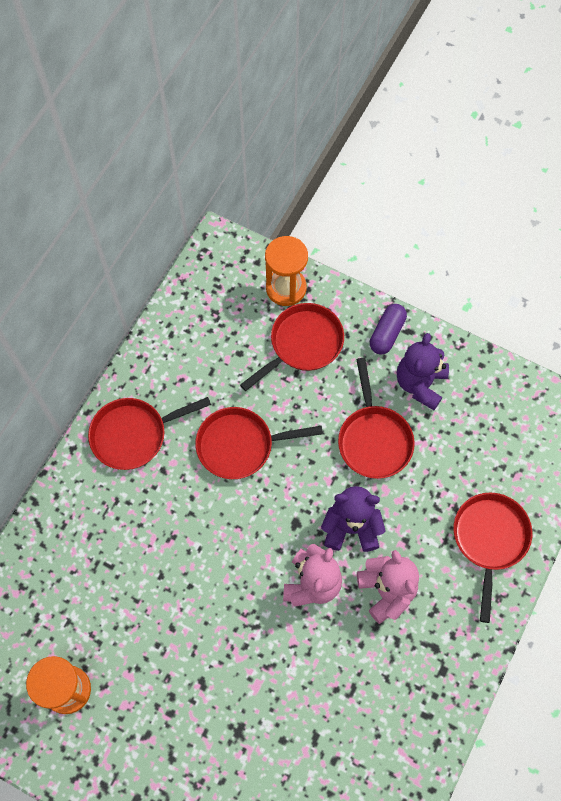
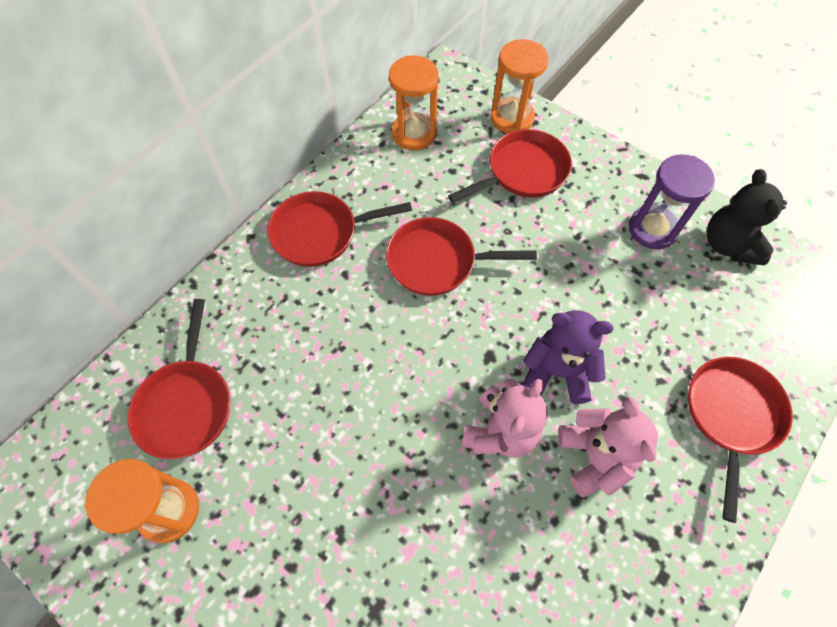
camera: 10 degrees right, 5 degrees down
(198, 320) = (414, 134): none -> orange hourglass
(374, 439) = (593, 278): red pan -> red pan (186, 404)
(387, 333) = (618, 174): purple capsule -> none
(420, 384) = (652, 229): purple teddy bear -> purple hourglass
(484, 388) = (728, 245): none -> black teddy bear

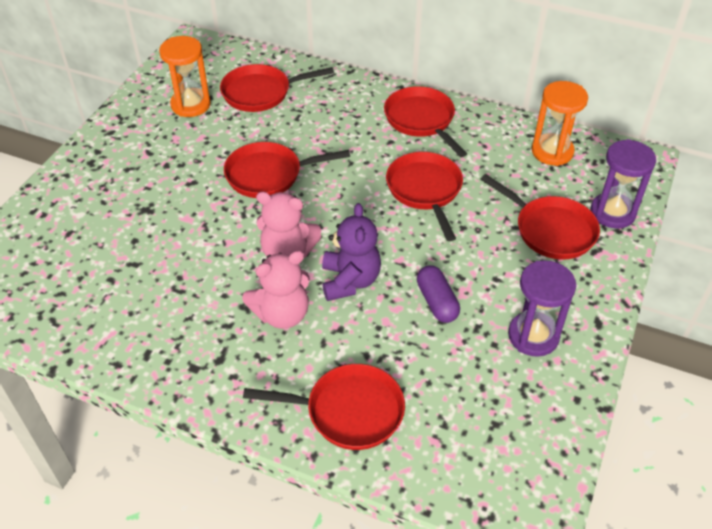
camera: 75 degrees right, 15 degrees down
(358, 426) = (269, 175): none -> red pan
(512, 118) = (612, 213): orange hourglass -> purple hourglass
(599, 296) = (437, 302): none -> purple capsule
(728, 245) = (545, 403): black teddy bear -> none

